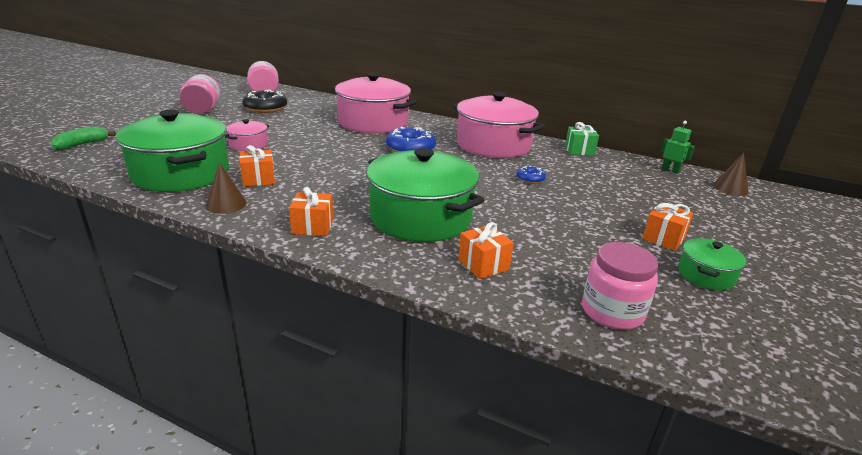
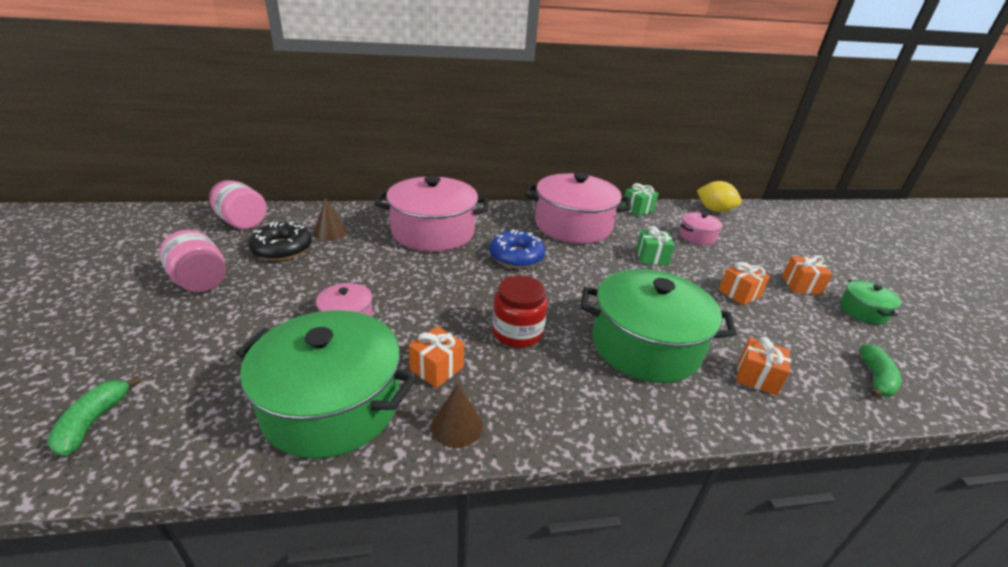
camera: 35 degrees left, 5 degrees up
(312, 227) = (583, 409): orange gift -> orange gift (739, 293)
(338, 181) = (517, 332): none -> red jar
(530, 179) = (652, 257): blue donut -> green gift
(608, 180) = (697, 236): none -> pink pot
(612, 311) = (876, 378): pink jar -> green banana
(670, 170) = (714, 210): green robot -> yellow lemon
(730, 188) = (765, 216): brown cone -> brown cone (330, 232)

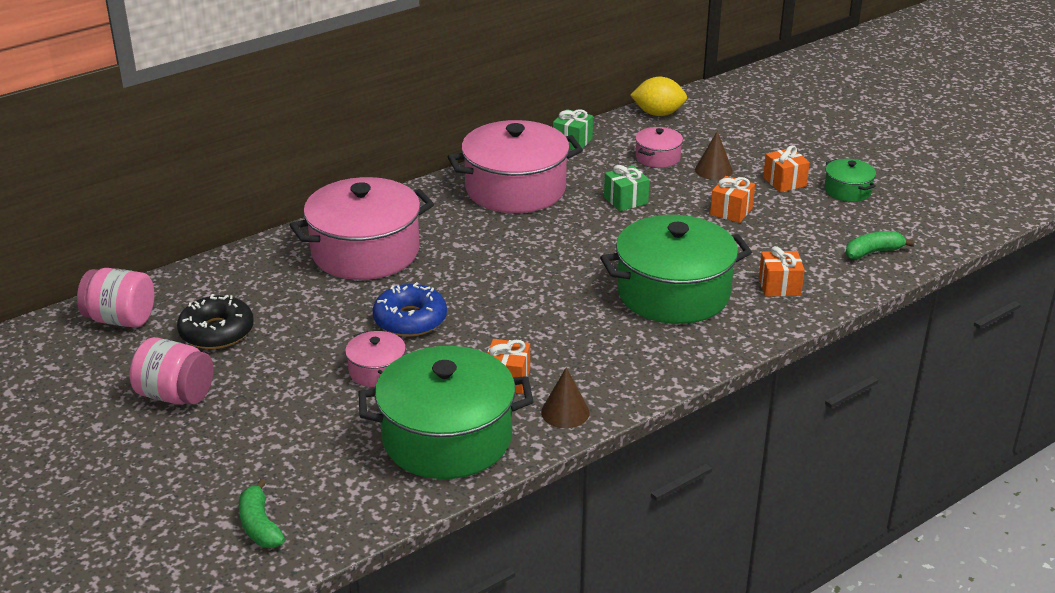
camera: 25 degrees left, 0 degrees up
(330, 232) = (247, 294): brown cone -> brown cone (713, 170)
(516, 257) = (485, 249): blue donut -> blue donut (410, 320)
(517, 332) = (551, 324): red jar -> none
(876, 378) = (873, 252): green banana -> green banana turned 105 degrees counterclockwise

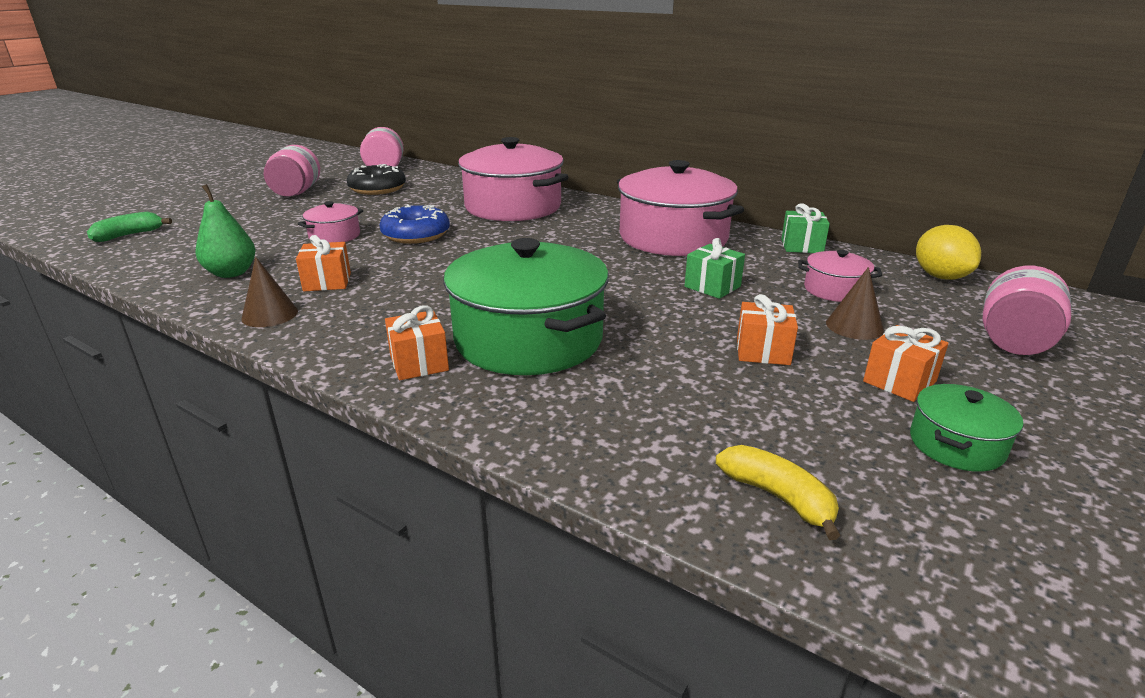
camera: 70 degrees right, 5 degrees down
(447, 438) = (231, 273): green pot -> green pear
(756, 130) = (1014, 342): none -> pink jar
(779, 286) = (596, 413): orange gift -> orange gift (419, 363)
(873, 252) = (778, 497): green banana -> yellow banana

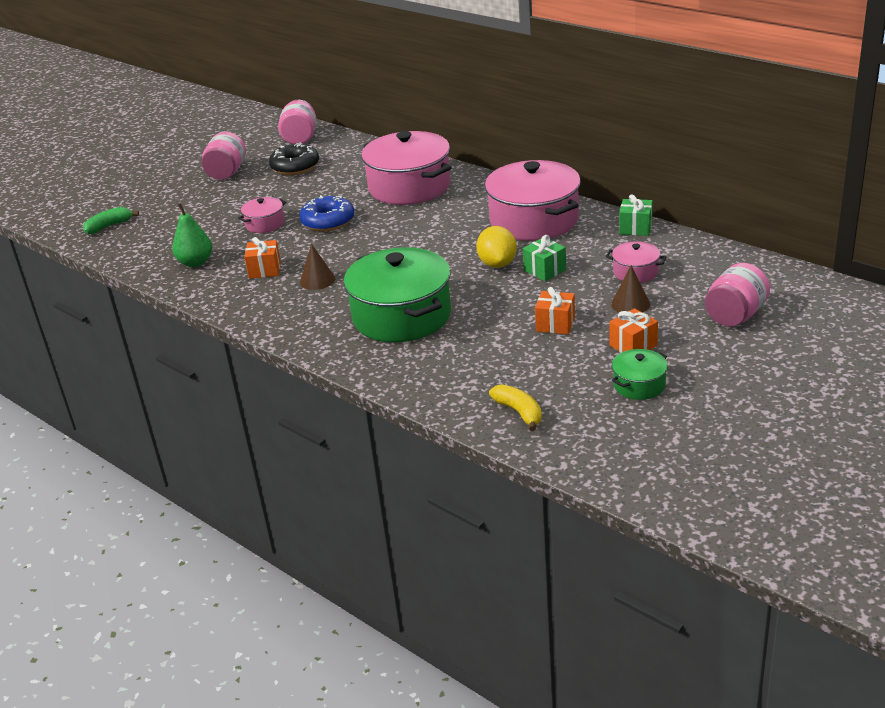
camera: 10 degrees right, 5 degrees up
(270, 315) = (230, 298): brown cone -> brown cone (317, 280)
(419, 363) = (330, 334): orange gift -> none
(940, 276) = (727, 258): yellow lemon -> yellow lemon (497, 264)

